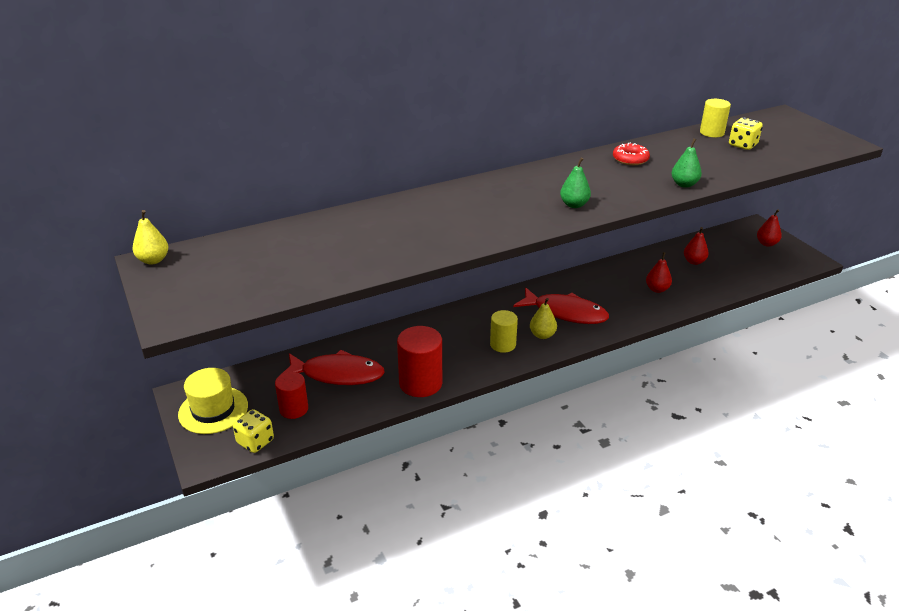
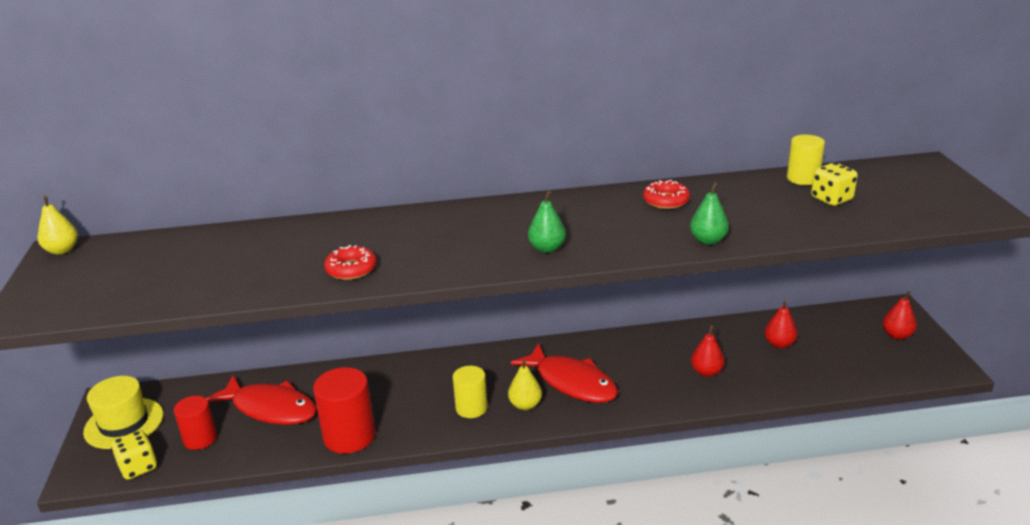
camera: 20 degrees right, 5 degrees down
(434, 240) = (351, 269): none -> red donut

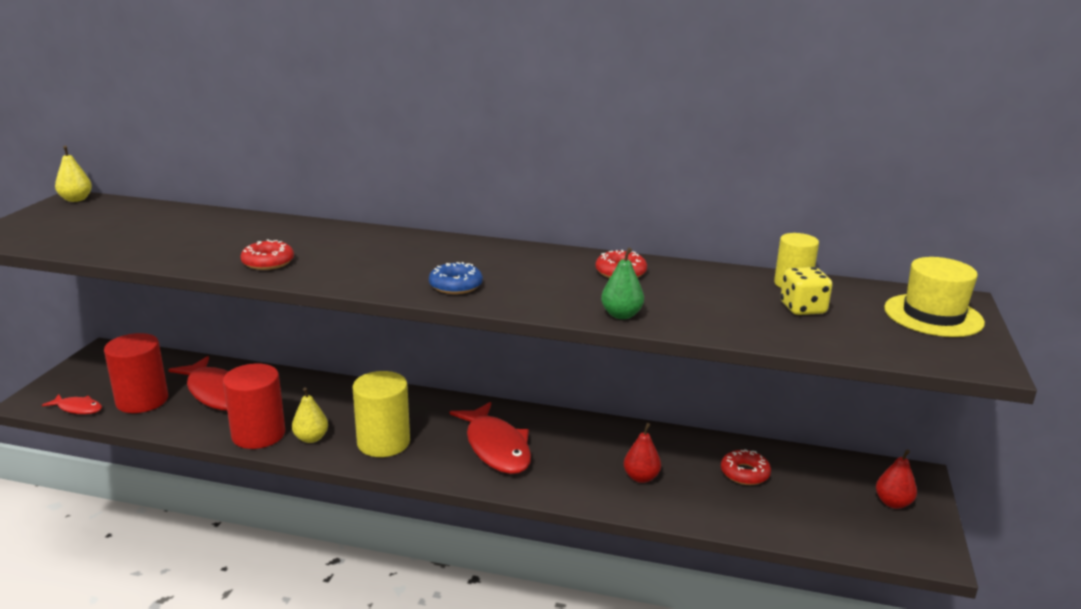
camera: 20 degrees right, 5 degrees down
(124, 423) = (99, 371): yellow hat -> yellow hat (933, 315)
(138, 467) = (77, 408): yellow dice -> red fish
(200, 439) = (142, 400): red cylinder -> red cylinder, size x1.57
(471, 408) = (383, 442): yellow cylinder -> yellow cylinder, size x1.57
(525, 405) = (434, 454): yellow pear -> yellow pear (311, 438)
(547, 248) = (455, 285): green pear -> blue donut
(779, 344) = (744, 473): red pear -> red donut

